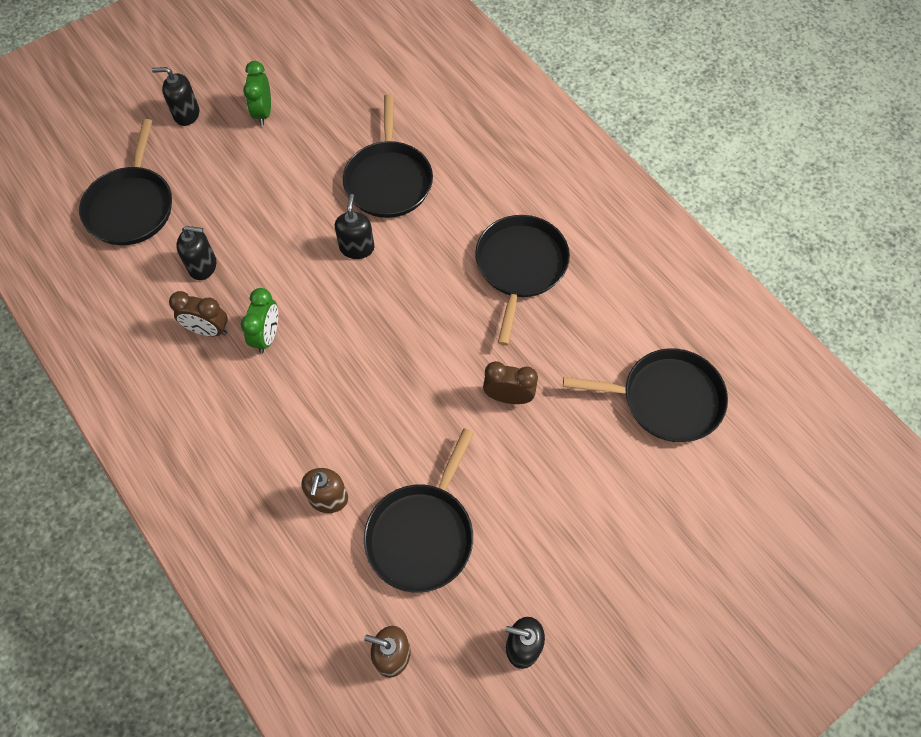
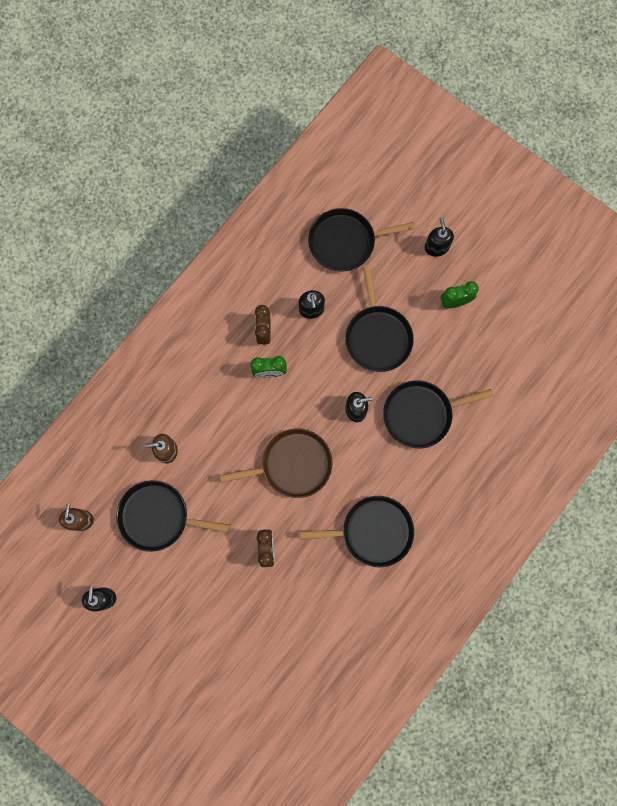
camera: 75 degrees right, 15 degrees up
(404, 338) = (292, 465): none -> brown pan
(666, 399) = (293, 659): black pan -> black pan (377, 336)

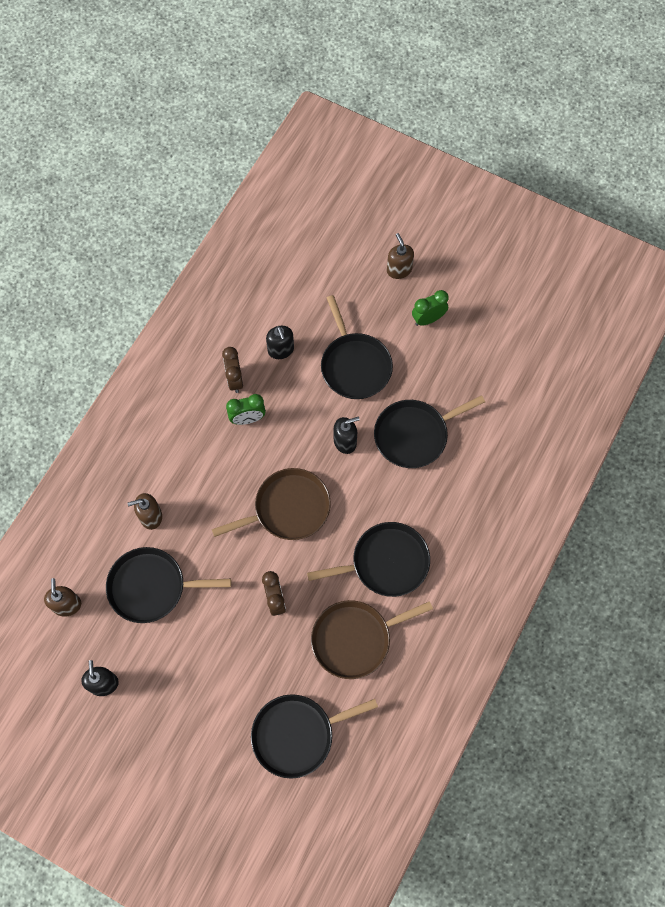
camera: 10 degrees left, 10 degrees down
(332, 597) = (355, 639): none -> brown pan
(345, 242) = (304, 279): black pan -> black pan (297, 735)
(436, 247) = (399, 270): black soap dispenser -> brown soap dispenser

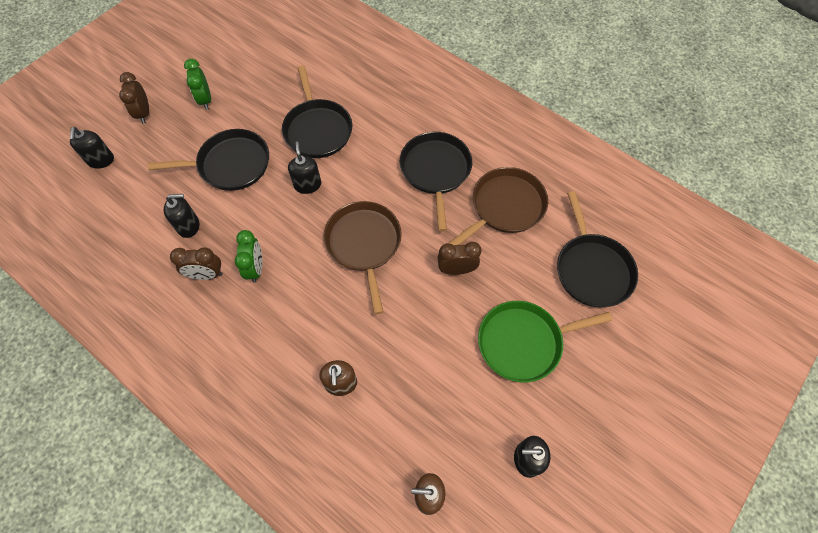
camera: 80 degrees left, 5 degrees down
(151, 587) = (423, 392): black pan -> none
(209, 672) = (523, 342): none -> green pan
(337, 253) = (101, 160): none -> black soap dispenser
(355, 639) = (505, 207): brown pan -> brown pan turned 120 degrees counterclockwise
(399, 270) = (144, 113): brown soap dispenser -> brown clock

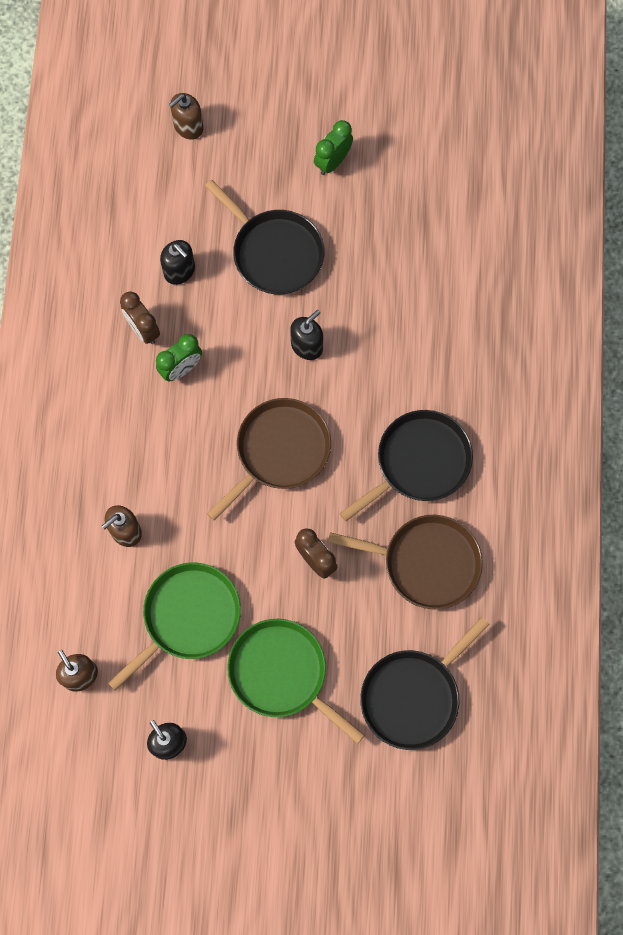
camera: 55 degrees right, 10 degrees up
(101, 160) = (188, 127): black soap dispenser -> brown soap dispenser
(144, 113) = (271, 117): brown clock -> none
(317, 129) = (381, 304): black pan -> none
(438, 380) = (188, 617): none -> green pan

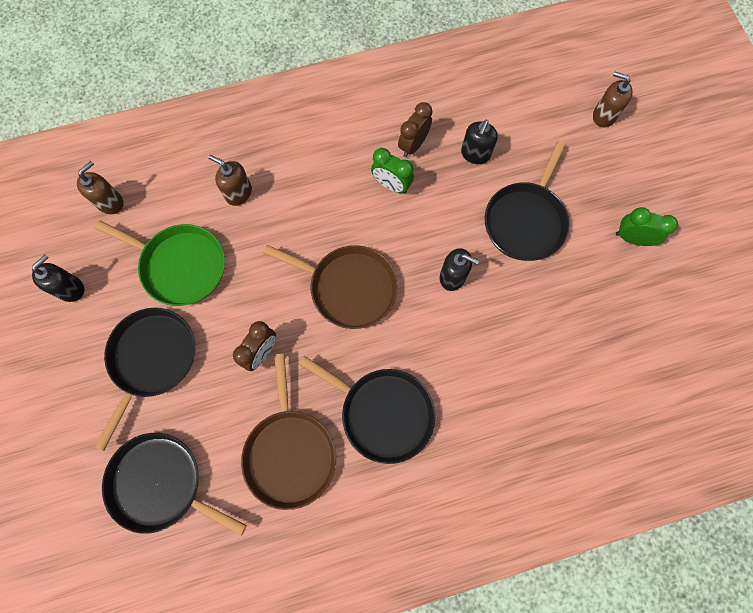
camera: 70 degrees right, 0 degrees up
(282, 673) = (152, 359): green pan -> black pan

